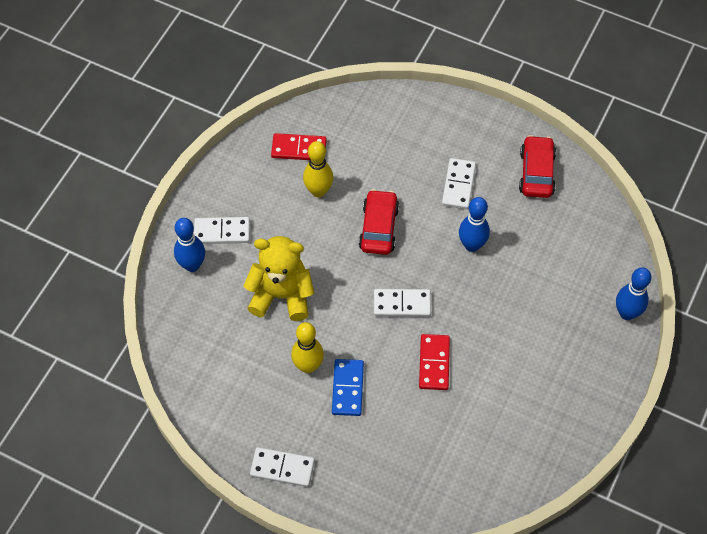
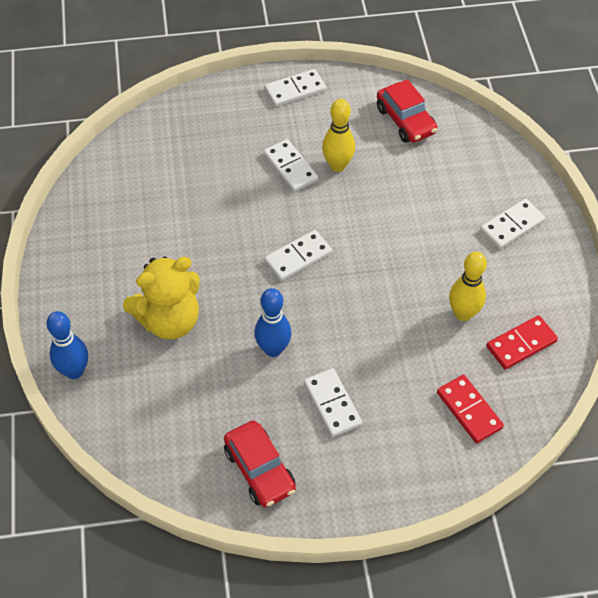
camera: 145 degrees right, 5 degrees down
(192, 265) = (508, 185): blue bowling pin -> none
(281, 295) = (409, 205): yellow teddy bear -> yellow teddy bear (169, 320)
(348, 388) = (290, 167): blue domino -> white domino
(379, 228) = (376, 312): red car -> red car (405, 120)
(434, 363) = (231, 225): red domino -> red domino (469, 410)

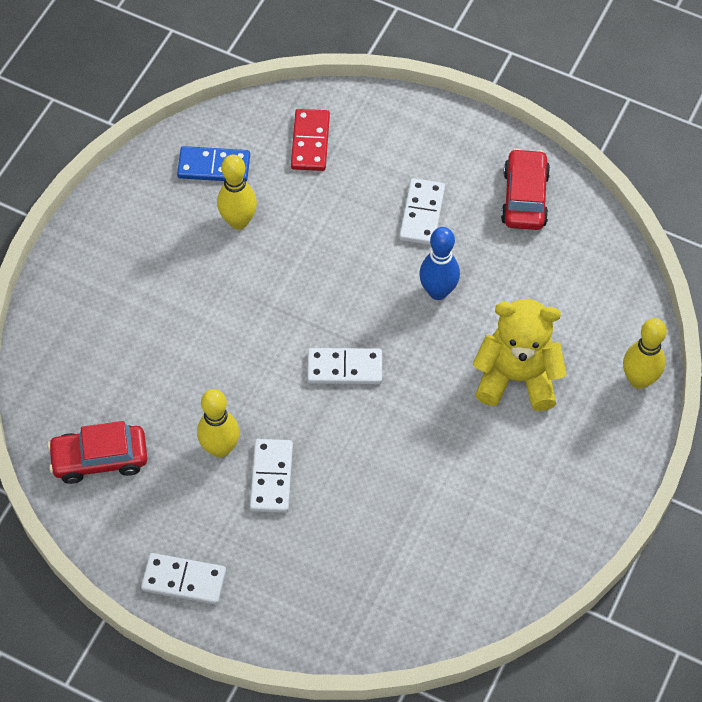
camera: 145 degrees left, 5 degrees up
(74, 371) = (638, 380): blue bowling pin -> yellow bowling pin
(405, 120) = (100, 459): red car -> red car turned 105 degrees counterclockwise
(512, 226) = (111, 274): white domino -> none
(521, 344) = (214, 166): red domino -> blue domino

